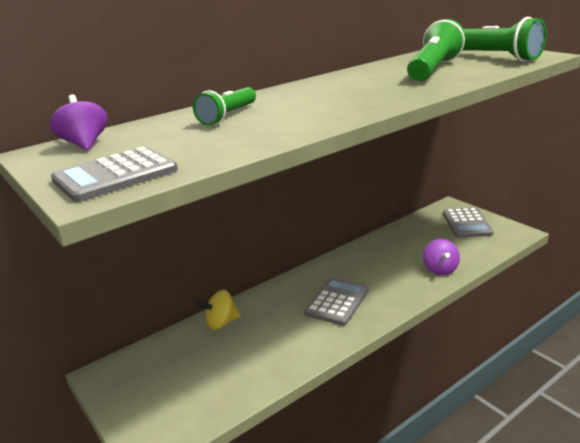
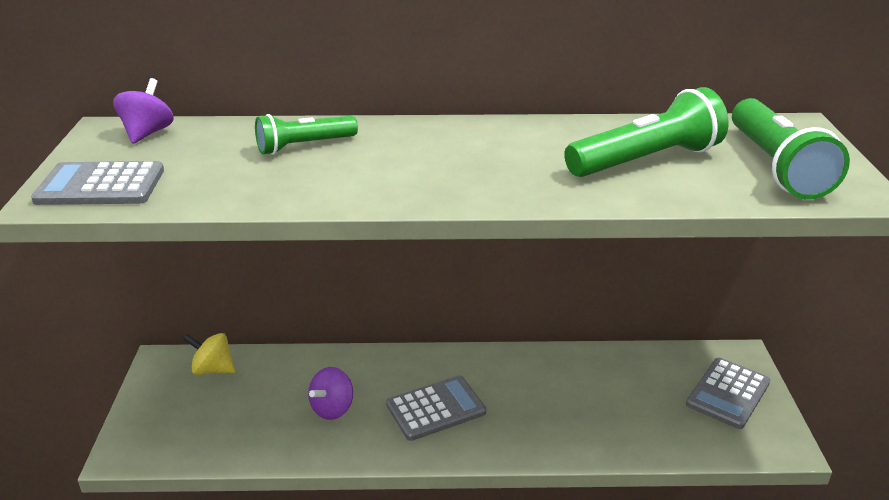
camera: 35 degrees right, 5 degrees up
(221, 323) = (304, 367): yellow spinning top -> yellow spinning top (213, 369)
(440, 269) = (602, 437): purple spinning top -> purple spinning top (332, 409)

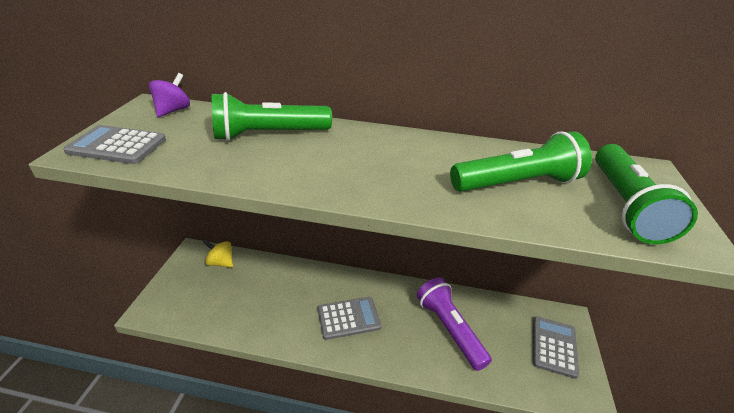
camera: 10 degrees right, 5 degrees up
(304, 146) = (269, 134): green flashlight -> green flashlight, size x1.59
(332, 409) = (283, 305): purple spinning top -> none
(582, 397) = (449, 329): none -> purple flashlight
(728, 393) = (554, 346): grey calculator -> grey calculator turned 150 degrees clockwise

